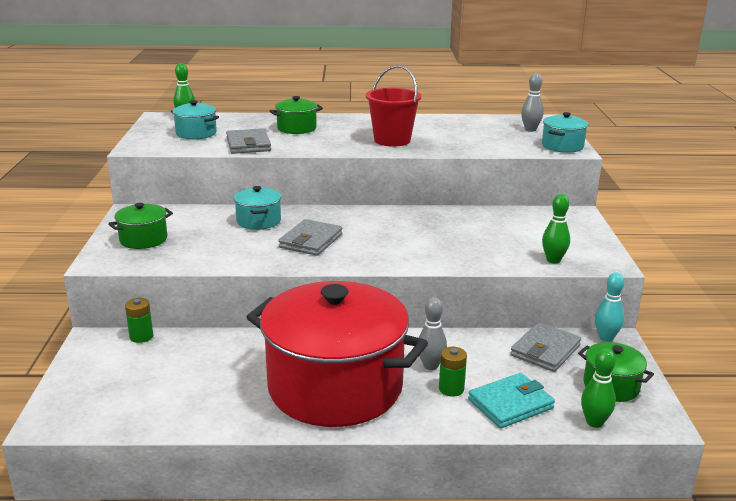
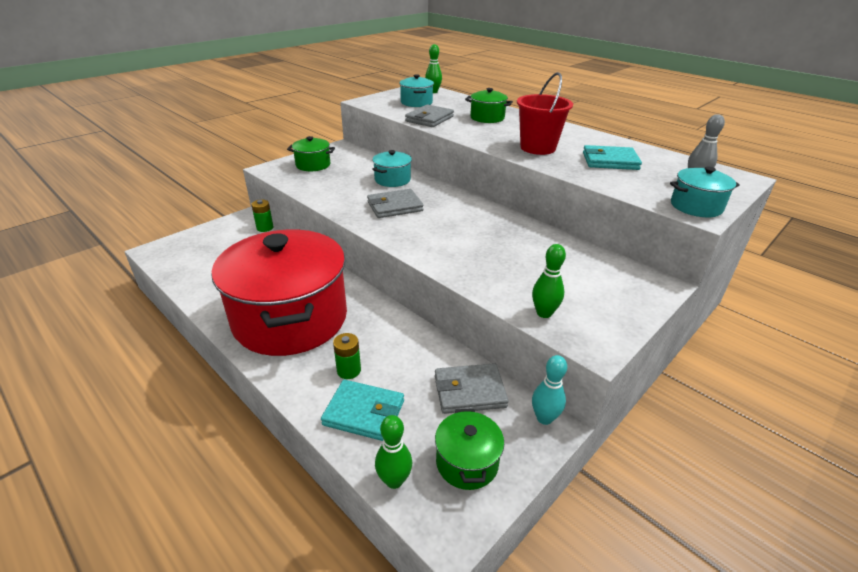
camera: 45 degrees right, 10 degrees up
(430, 366) = (368, 344): grey bowling pin -> none
(459, 134) = (610, 161): none -> turquoise wallet

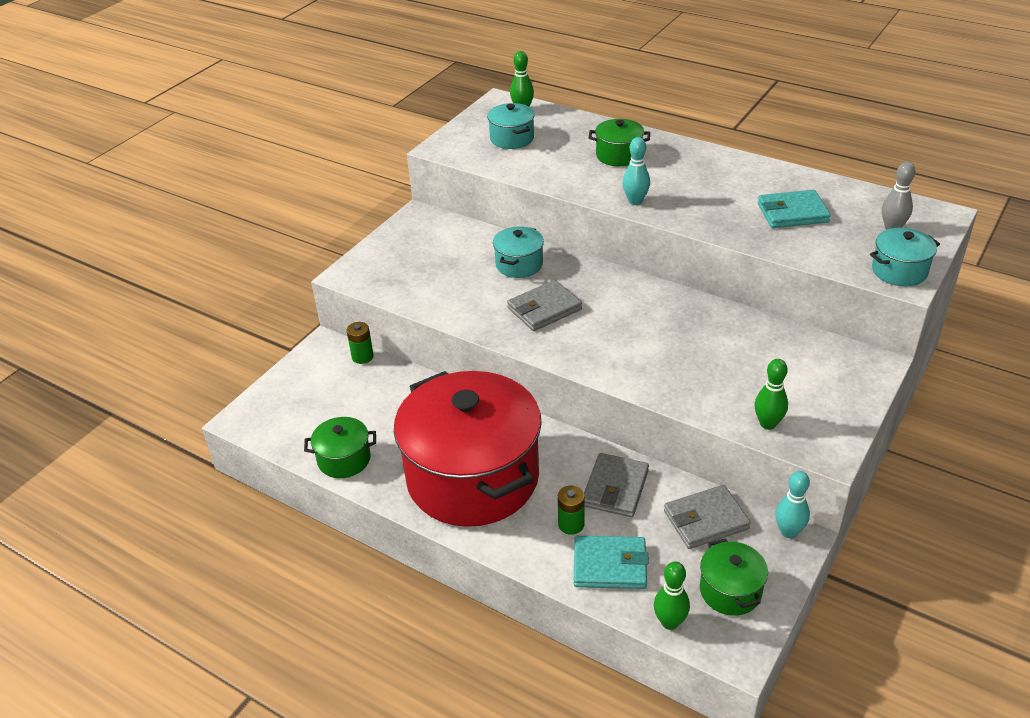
camera: 10 degrees left, 5 degrees up
(313, 165) = (401, 257): green pot -> green pot (344, 459)
(429, 119) = (546, 171): grey wallet -> grey wallet (615, 488)
(486, 140) = (635, 201): none -> turquoise bowling pin
(538, 148) = (702, 204): red bucket -> none

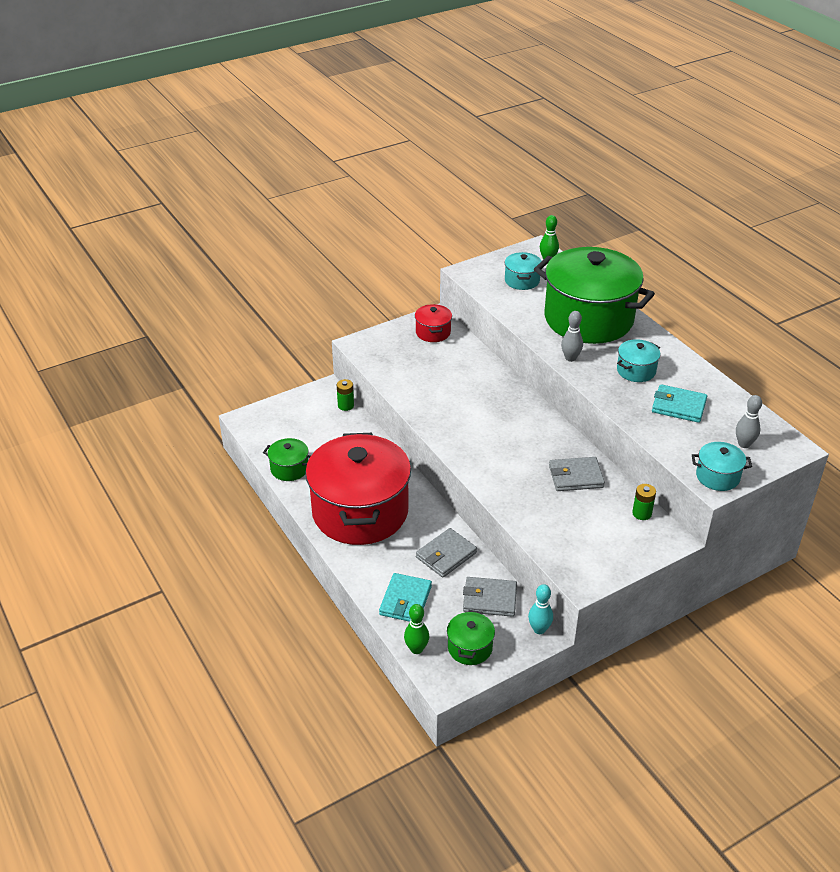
camera: 25 degrees right, 0 degrees up
(430, 233) = (433, 332): none -> red pot
(519, 264) = (476, 377): turquoise pot -> turquoise pot (636, 371)
(544, 309) = (469, 414): grey wallet -> grey wallet (576, 476)
(571, 524) = (400, 566): green battery -> green battery (642, 513)
(610, 565) = (405, 600): turquoise wallet -> turquoise wallet turned 75 degrees clockwise
(618, 155) = (588, 319): green pot -> green pot, size x2.42
(635, 201) = (570, 358): turquoise bowling pin -> grey bowling pin
(768, 424) = (557, 549): green bowling pin -> none

